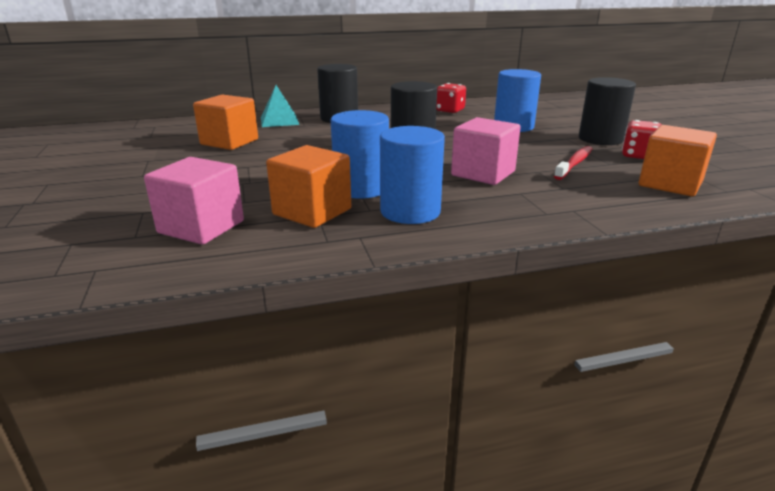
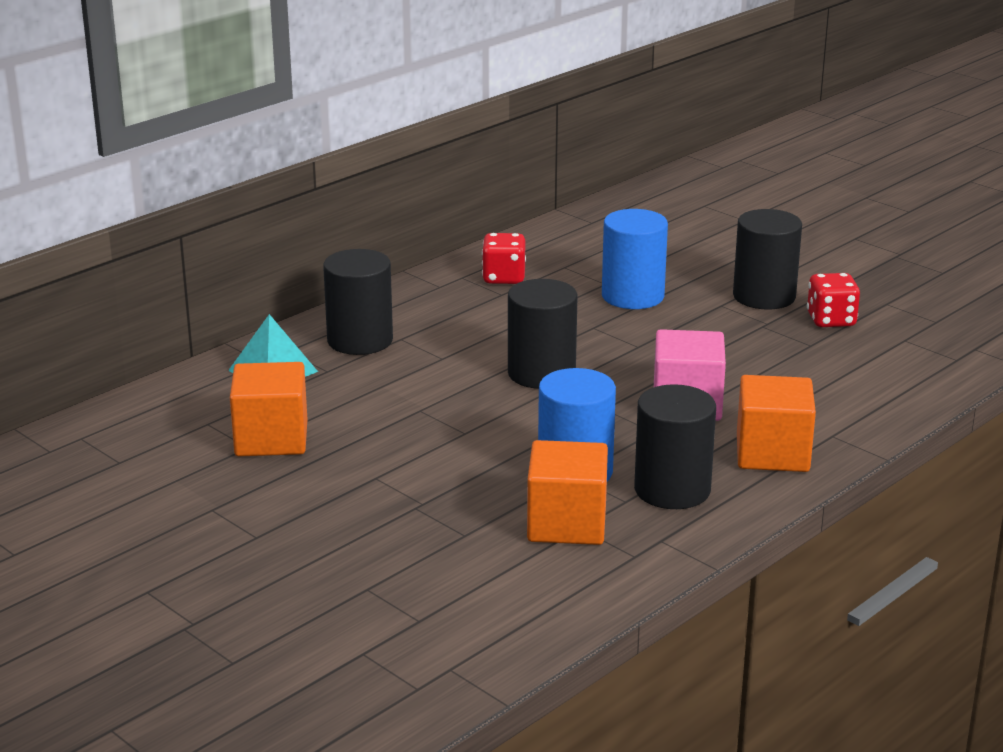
camera: 30 degrees left, 0 degrees up
(201, 227) = (474, 584): pink cube -> none
(410, 211) = (672, 490): blue cylinder -> black cylinder
(574, 164) = (773, 356): red toothbrush -> none
(670, 184) = (896, 364): orange cube -> orange cube (772, 453)

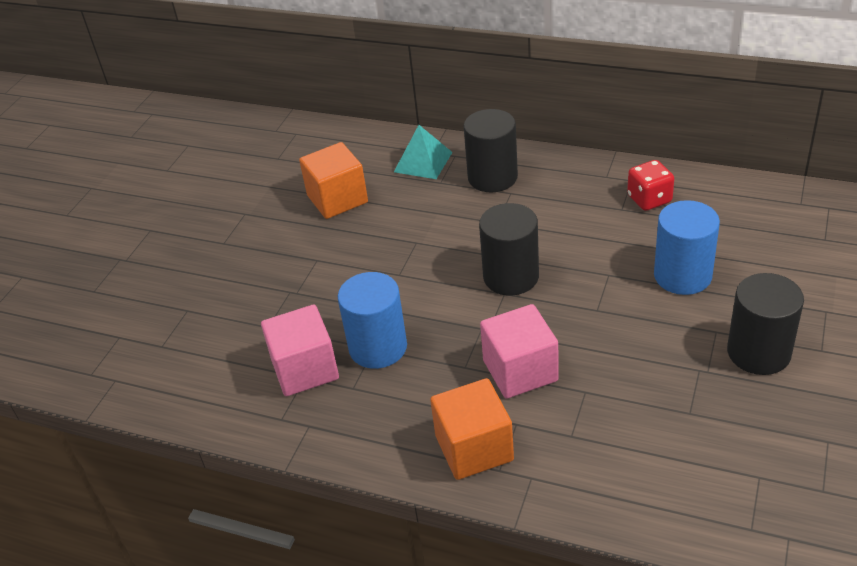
camera: 70 degrees right, 15 degrees up
(566, 524) = (305, 369): orange cube -> pink cube
(672, 490) = (382, 407): black cylinder -> none
(831, 320) = (752, 412): red dice -> none

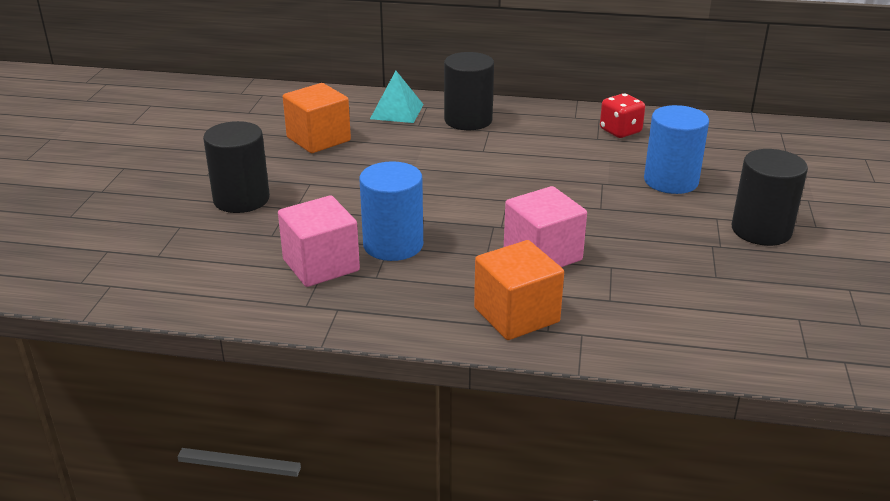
camera: 15 degrees left, 10 degrees down
(511, 276) = (509, 188): black cylinder -> black cylinder (241, 199)

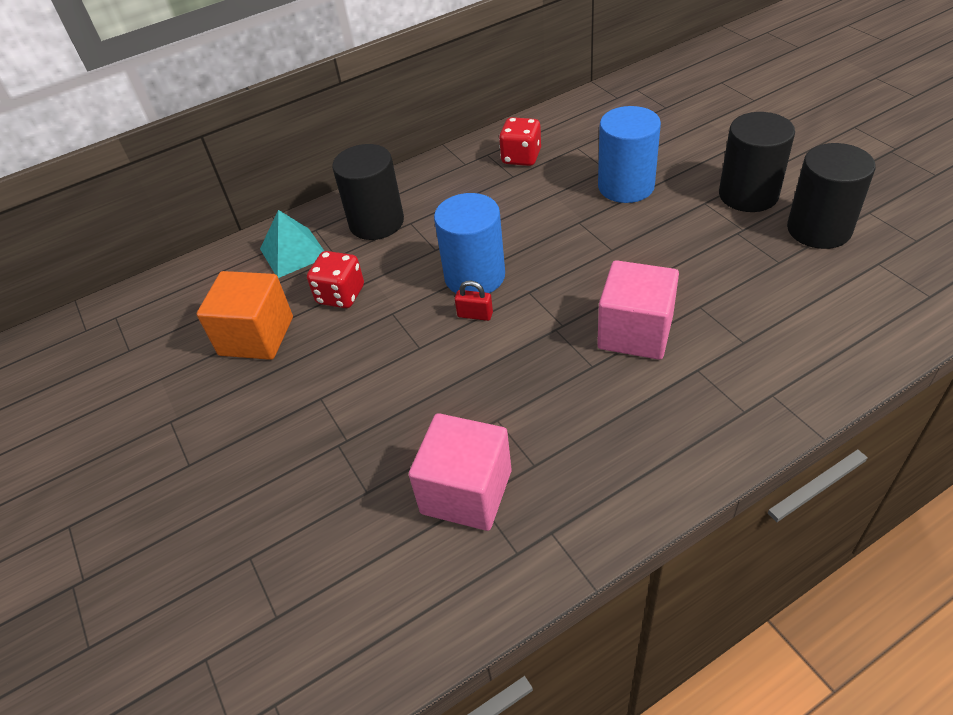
camera: 35 degrees left, 15 degrees up
(241, 199) = (273, 470): black cylinder -> black cylinder (819, 229)
(392, 144) = (341, 295): none -> red dice
(393, 245) = (499, 415): blue cylinder -> blue cylinder (474, 276)
(455, 193) = (475, 315): none -> red padlock
(516, 315) = (702, 414): orange cube -> none

